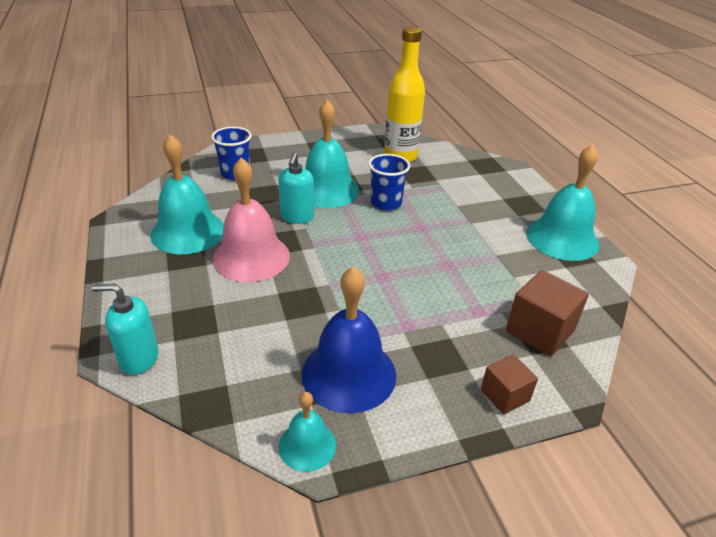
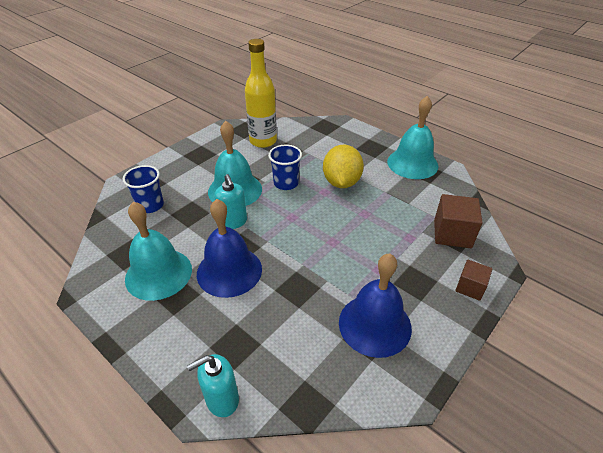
camera: 30 degrees left, 5 degrees up
(251, 257) = (229, 271): pink bell -> blue bell
(307, 445) = (395, 390): turquoise bell -> none
(450, 225) = (341, 182): none -> yellow lemon

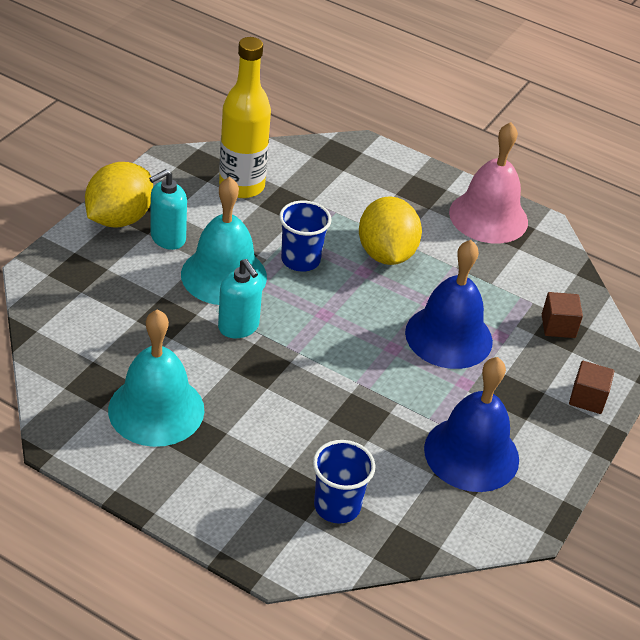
camera: 15 degrees left, 0 degrees up
(150, 205) = (99, 308): blue cup -> blue cup (337, 506)
(185, 156) = (119, 218): none -> yellow lemon
(222, 399) = (301, 554): turquoise soap dispenser -> turquoise soap dispenser (167, 238)
(229, 271) = (257, 399): blue bell -> blue bell (448, 336)
(412, 163) = (488, 217): turquoise bell -> pink bell
(452, 234) = (558, 326): brown cube -> brown cube, size x0.62

